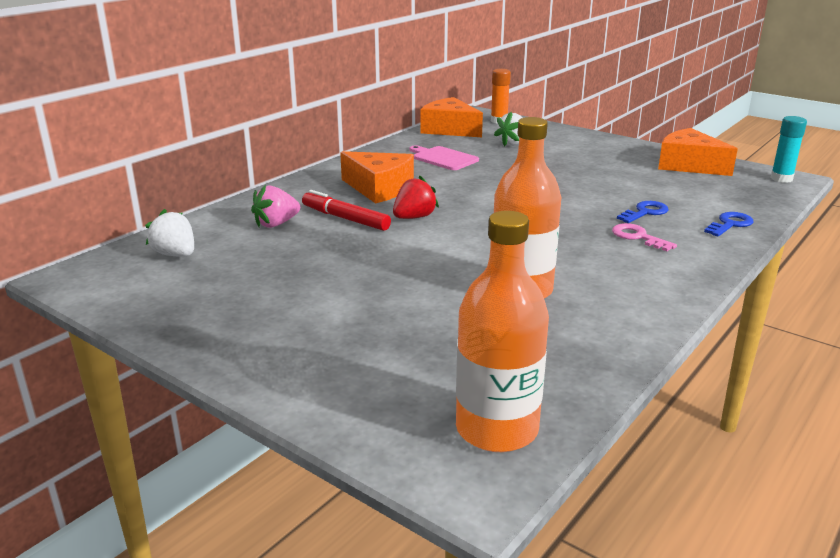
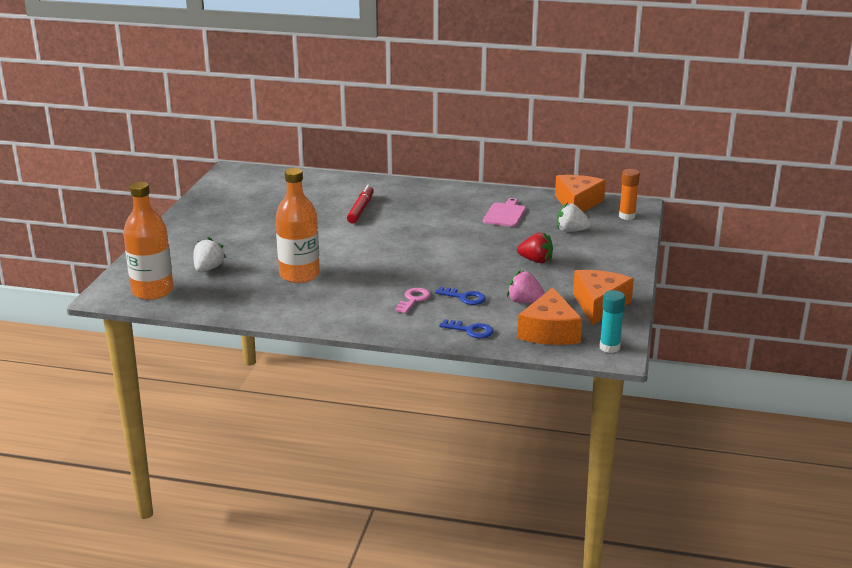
camera: 65 degrees right, 0 degrees up
(175, 254) = (275, 183): white strawberry -> white strawberry (208, 269)
(276, 224) = (335, 194): pink strawberry -> pink strawberry (524, 302)
(379, 188) = (421, 207): orange cheese -> orange cheese (549, 331)
(414, 217) = (381, 227): red strawberry -> red strawberry (536, 261)

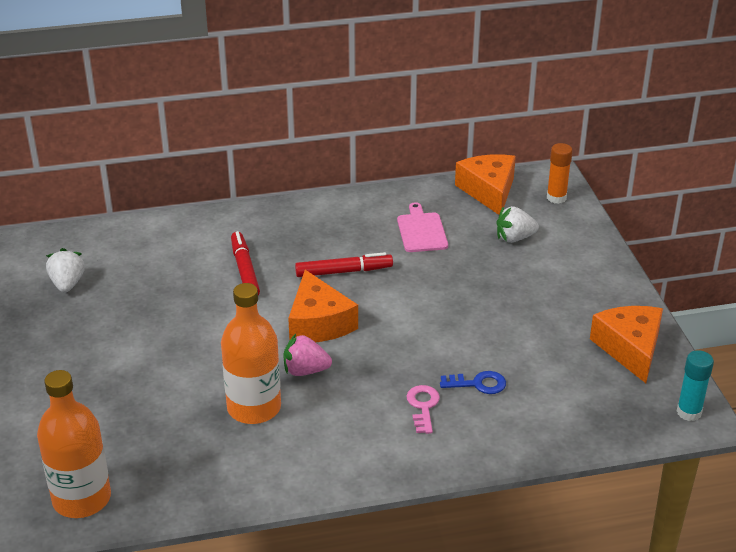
camera: 25 degrees left, 10 degrees up
(208, 269) = (127, 434): white strawberry -> white strawberry (67, 284)
(427, 223) = (344, 271): none -> red marker
(471, 330) = (525, 436): blue key -> none
(524, 302) = (549, 369): pink strawberry -> pink strawberry (305, 371)
(536, 261) = (512, 298): red strawberry -> none
(549, 331) = (610, 408): orange cheese -> orange cheese (318, 323)

